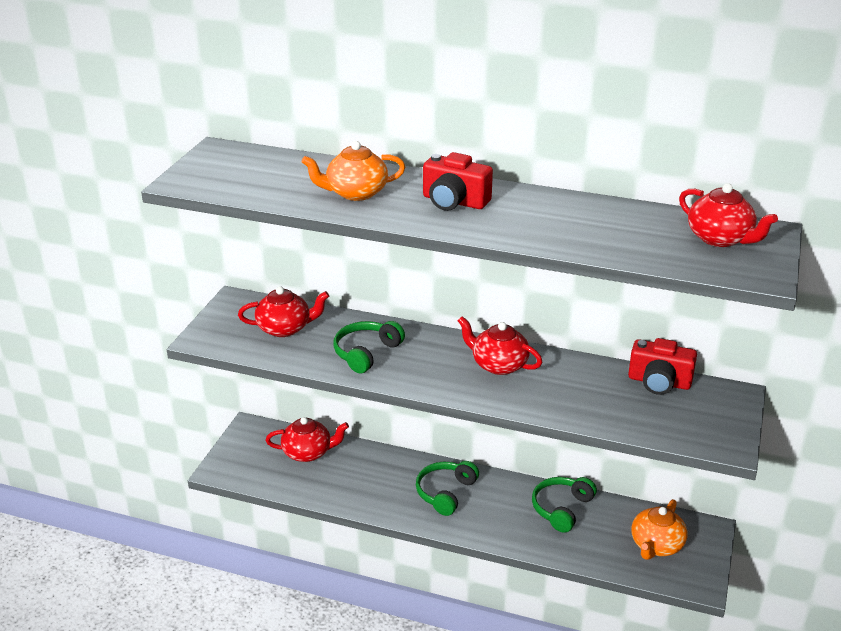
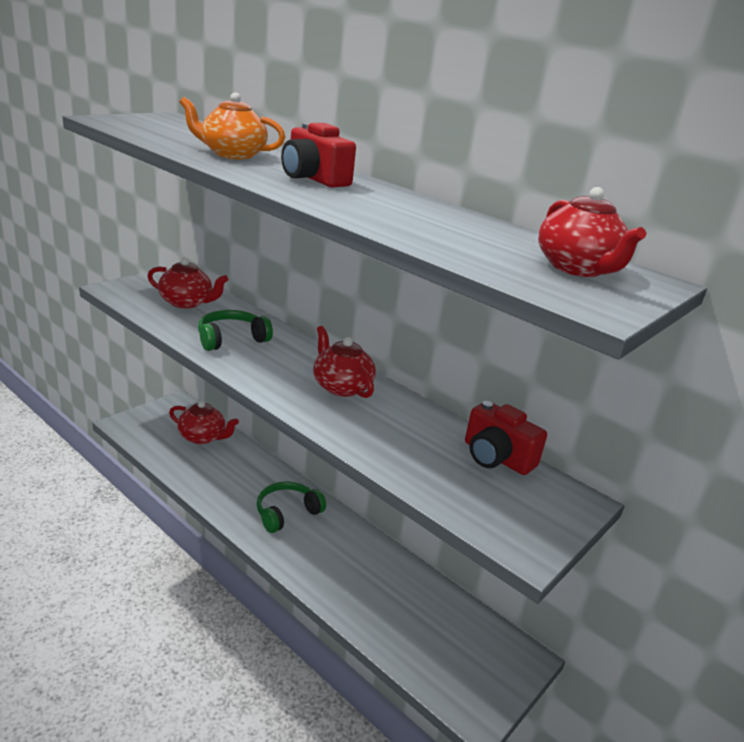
camera: 20 degrees right, 5 degrees down
(562, 509) = (384, 571): green headphones -> none
(656, 545) = (455, 649): orange teapot -> none

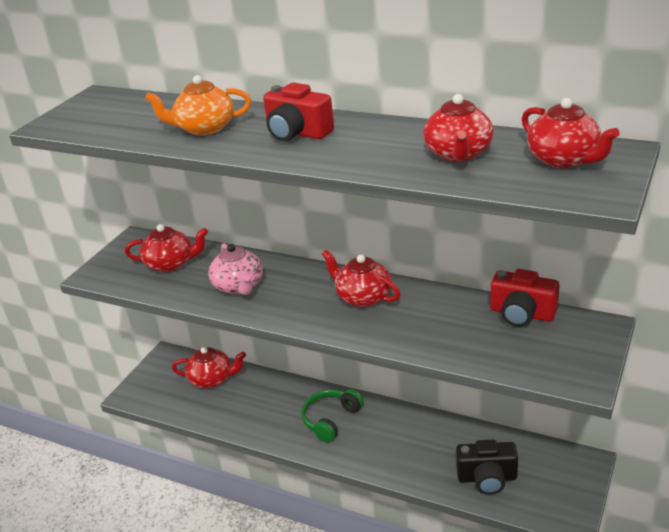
camera: 10 degrees left, 5 degrees up
(231, 339) = (239, 286): green headphones -> pink teapot
(409, 631) = (487, 478): none -> black camera
(461, 233) = (458, 154): none -> red teapot

